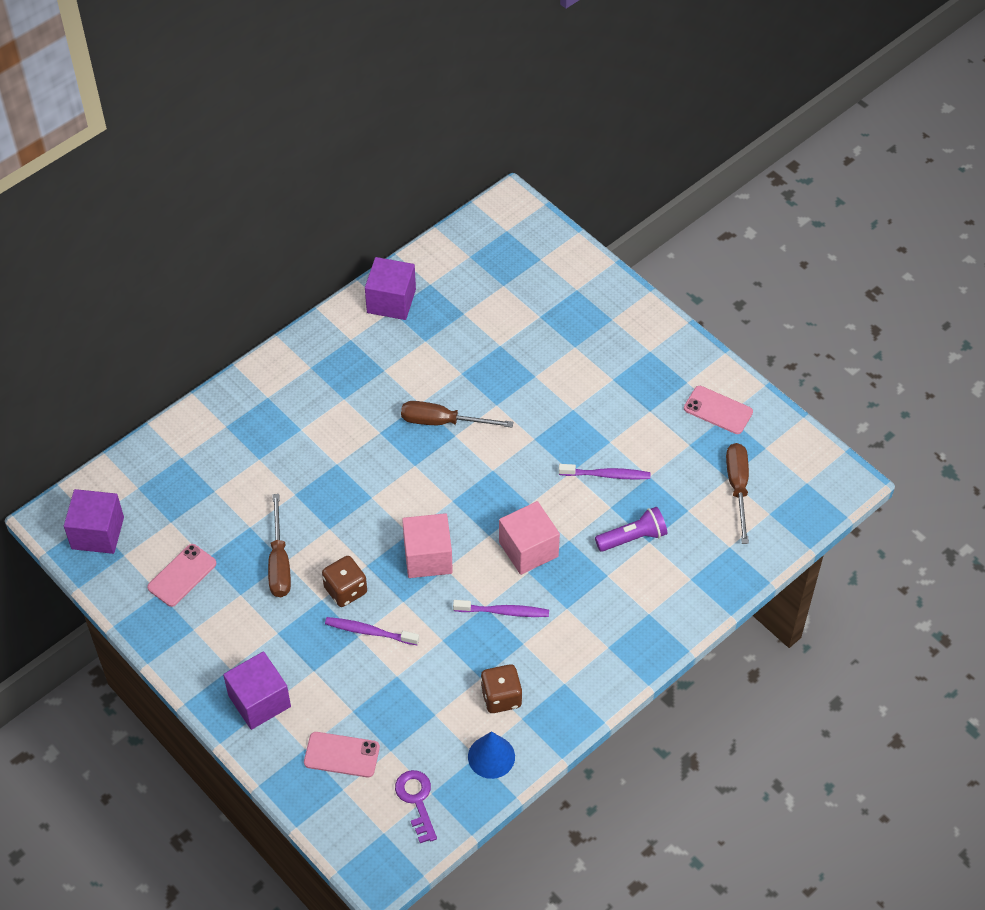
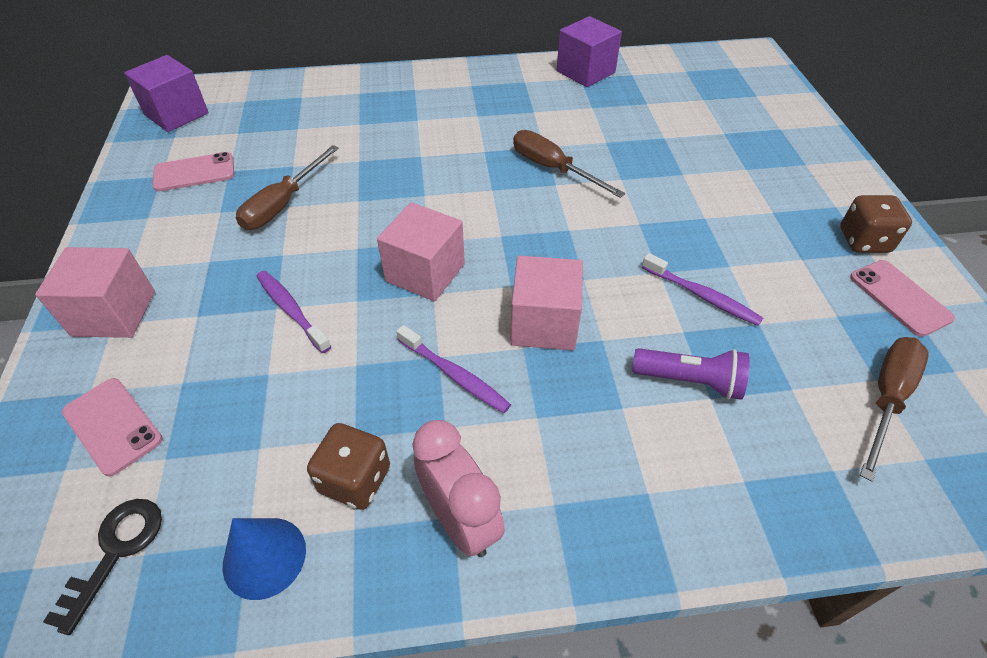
camera: 35 degrees right, 5 degrees down
(259, 701) = (114, 313): purple cube -> pink cube
(345, 590) = (313, 259): brown dice -> brown dice (864, 241)
(416, 800) = (116, 551): purple key -> black key
(569, 682) = (461, 520): none -> pink clock

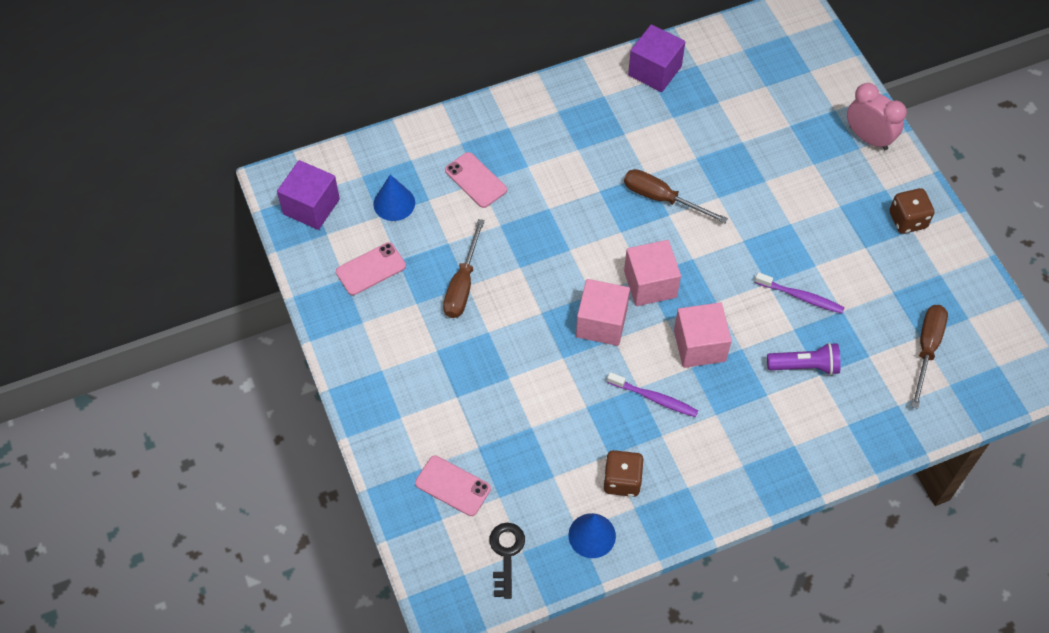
camera: 15 degrees left, 10 degrees up
(114, 313) = (396, 409): pink cube -> pink cube (650, 284)
(260, 125) = (394, 203): none -> blue cone
(291, 310) = (521, 377): purple toothbrush -> none
(461, 520) = (693, 488): pink clock -> pink clock (868, 138)
(899, 298) = (933, 267): pink phone -> pink phone (475, 180)

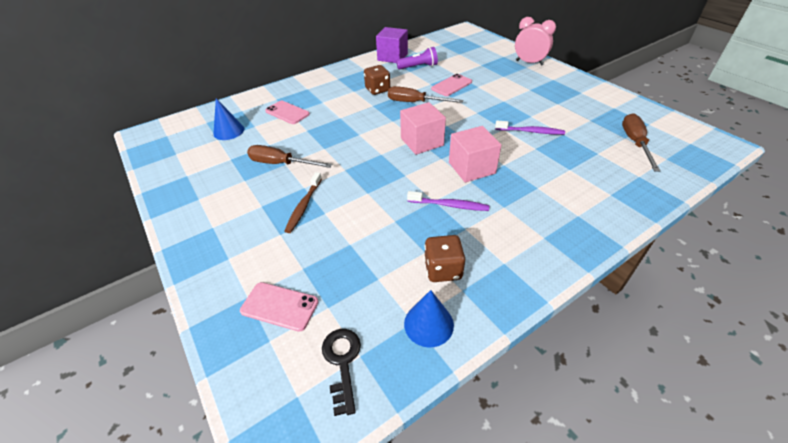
camera: 10 degrees left, 15 degrees down
(311, 206) = (166, 142): purple cube -> none
(371, 269) = (208, 167): pink phone -> pink phone (451, 85)
(462, 284) = (281, 164): brown screwdriver -> brown screwdriver turned 105 degrees clockwise
(486, 362) = (304, 206): none -> brown toothbrush
(601, 323) = (392, 168): pink cube -> none
(805, 366) = (556, 166): purple flashlight -> purple flashlight (418, 67)
(907, 220) = (575, 89): brown dice -> brown dice (377, 90)

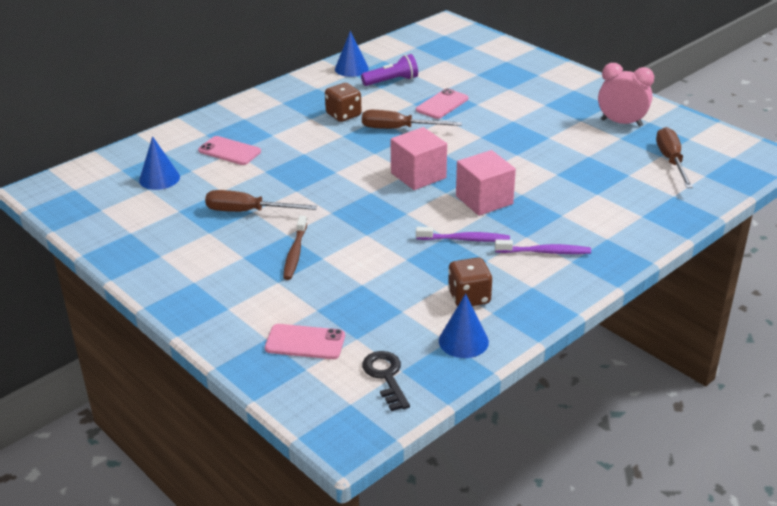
camera: 10 degrees left, 10 degrees down
(392, 57) = (351, 69): purple cube -> blue cone
(529, 63) = (541, 69): pink clock -> pink clock (621, 123)
(530, 131) = (549, 155): purple toothbrush -> purple toothbrush (545, 252)

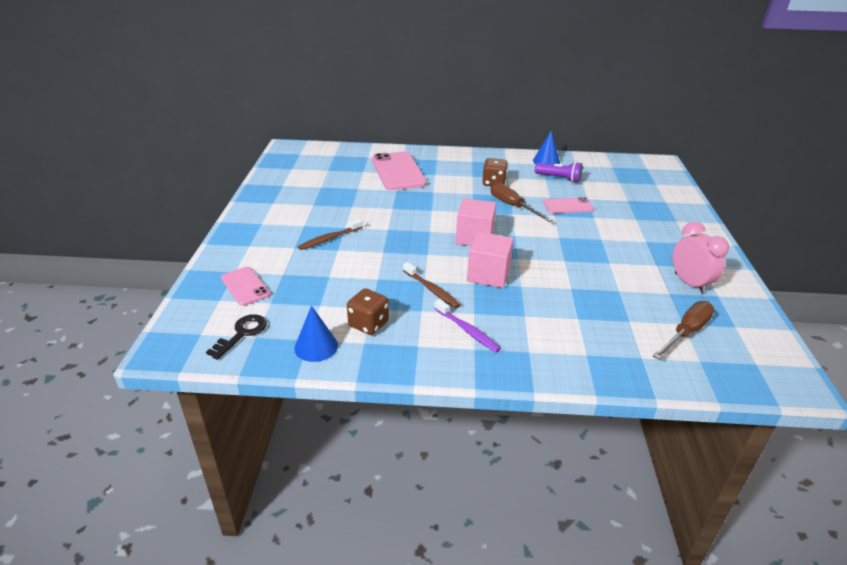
camera: 45 degrees right, 0 degrees up
(159, 178) = (341, 167): blue cone -> none
(229, 151) = (398, 171): pink phone -> pink phone, size x1.77
(248, 211) = (349, 205): brown screwdriver -> none
(465, 239) = (432, 290): purple toothbrush -> brown toothbrush

